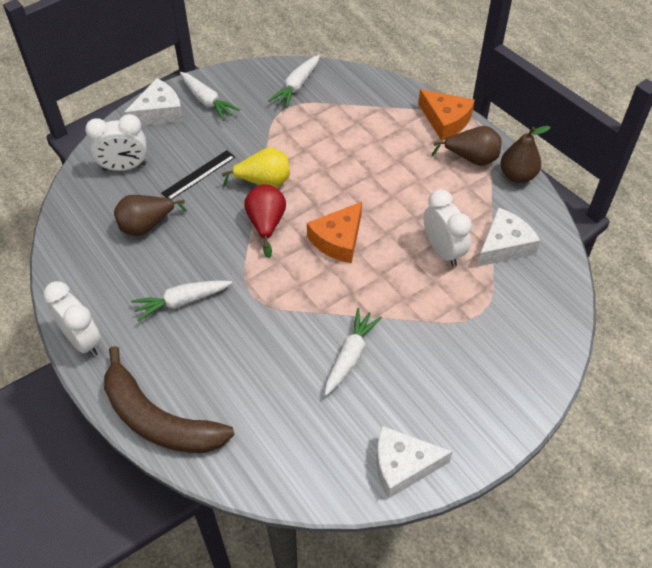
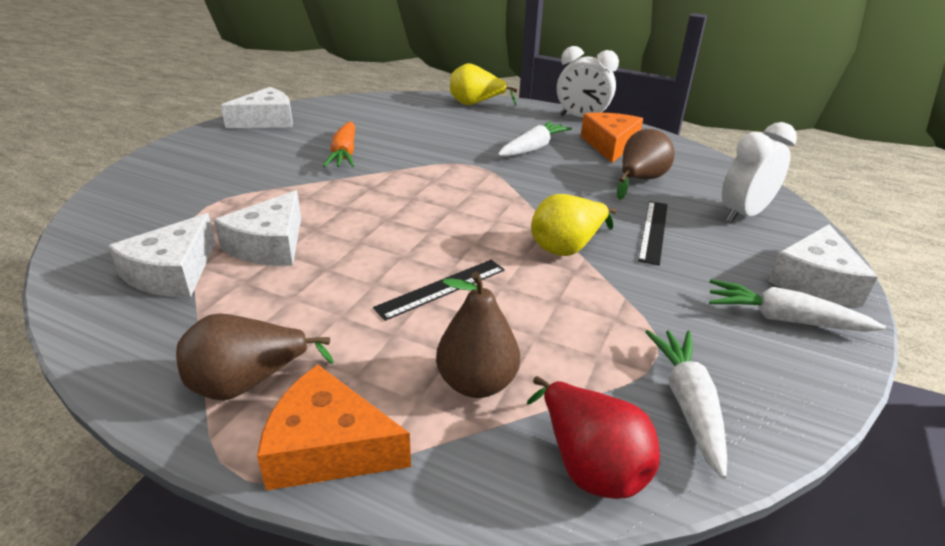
camera: 150 degrees right, 20 degrees down
(159, 420) = (475, 104): brown banana -> yellow pear
(266, 224) = (517, 212): red pear -> red pear (589, 464)
(338, 240) = (418, 221): orange cheese -> orange cheese (610, 145)
(350, 356) = (344, 154): white carrot -> orange carrot
(357, 178) = (441, 288): none -> black ruler
(443, 250) = (270, 245): white clock -> white cheese
(517, 175) = (143, 381): brown pear -> brown pear (476, 383)

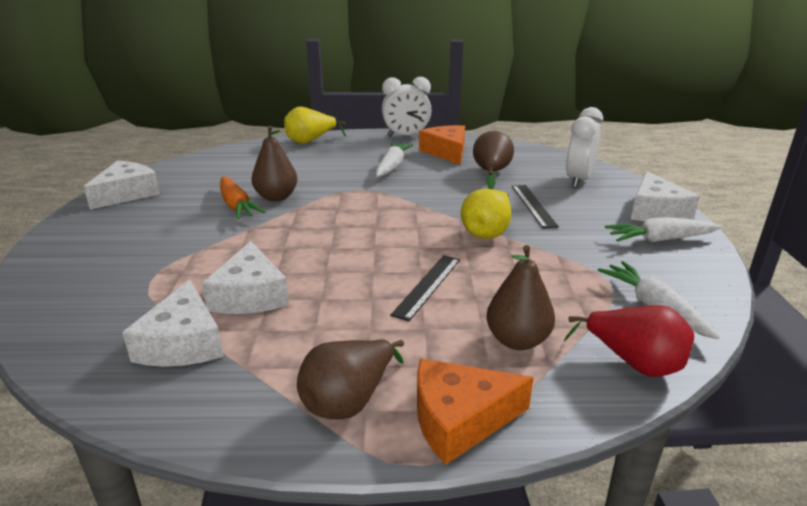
camera: 25 degrees left, 5 degrees down
(388, 154) = (276, 197): none -> brown pear

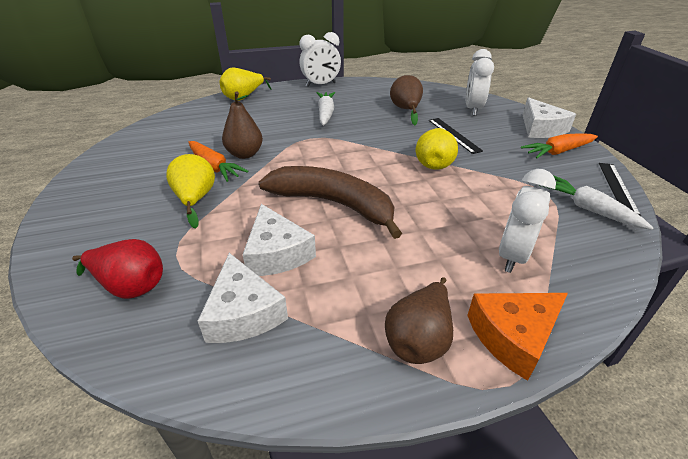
camera: 15 degrees left, 10 degrees up
(127, 194) = (102, 169): white cheese -> none
(199, 234) = (195, 200): none -> yellow pear
(341, 257) = (333, 204): none -> brown banana
(427, 286) = (417, 219): black ruler -> black ruler (617, 188)
(446, 152) = (361, 95): orange cheese -> none
(517, 340) = (513, 255): brown pear -> white clock
(634, 363) = (603, 259): red pear -> red pear (130, 286)
(659, 240) = (558, 152): white carrot -> orange carrot

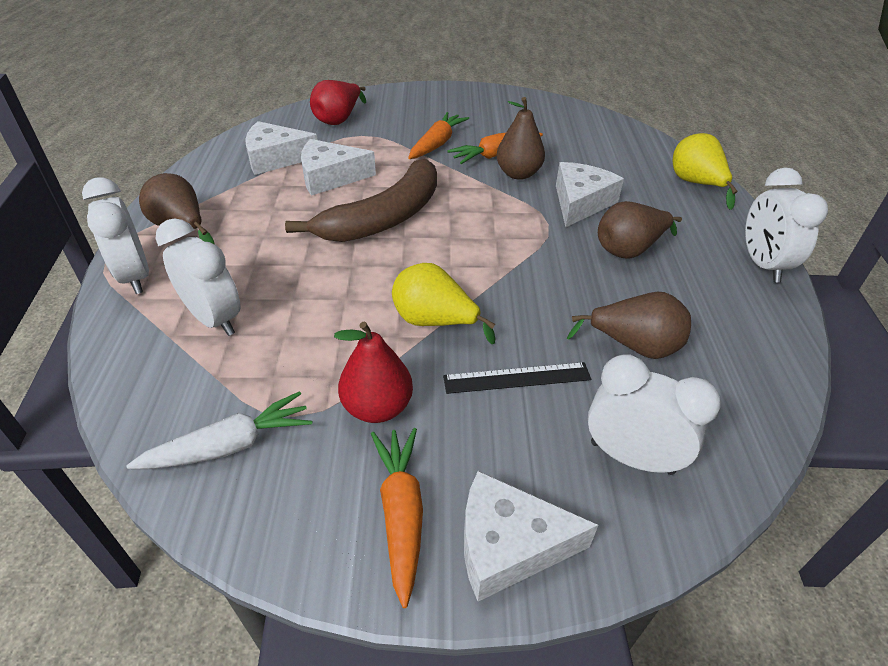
camera: 105 degrees right, 5 degrees up
(195, 200) = (437, 144): yellow pear -> orange carrot
(279, 129) = (580, 203): none -> white cheese
(325, 113) = (629, 250): white carrot -> brown pear
(512, 169) = (377, 407): none -> red pear
(513, 336) = (135, 276): orange cheese -> white clock
(617, 188) = (248, 532): black ruler -> none

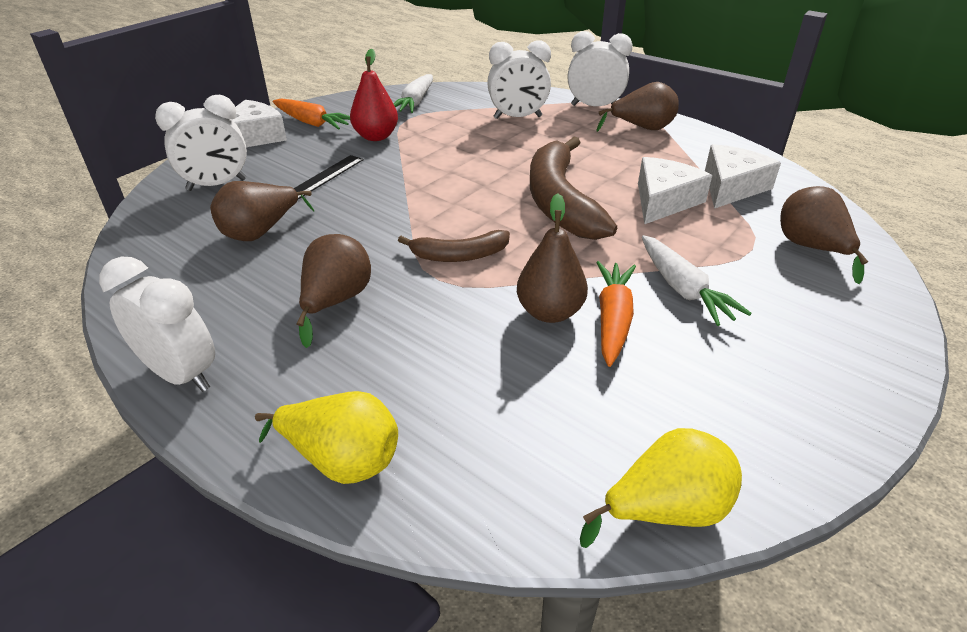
camera: 130 degrees right, 5 degrees down
(339, 119) = (811, 248): red pear -> brown pear
(434, 322) = (408, 174): yellow pear -> yellow pear (665, 510)
(437, 144) = (683, 289): orange carrot -> white carrot
(513, 228) = (459, 255): none -> brown banana
(580, 203) = (442, 322): white cheese -> none

